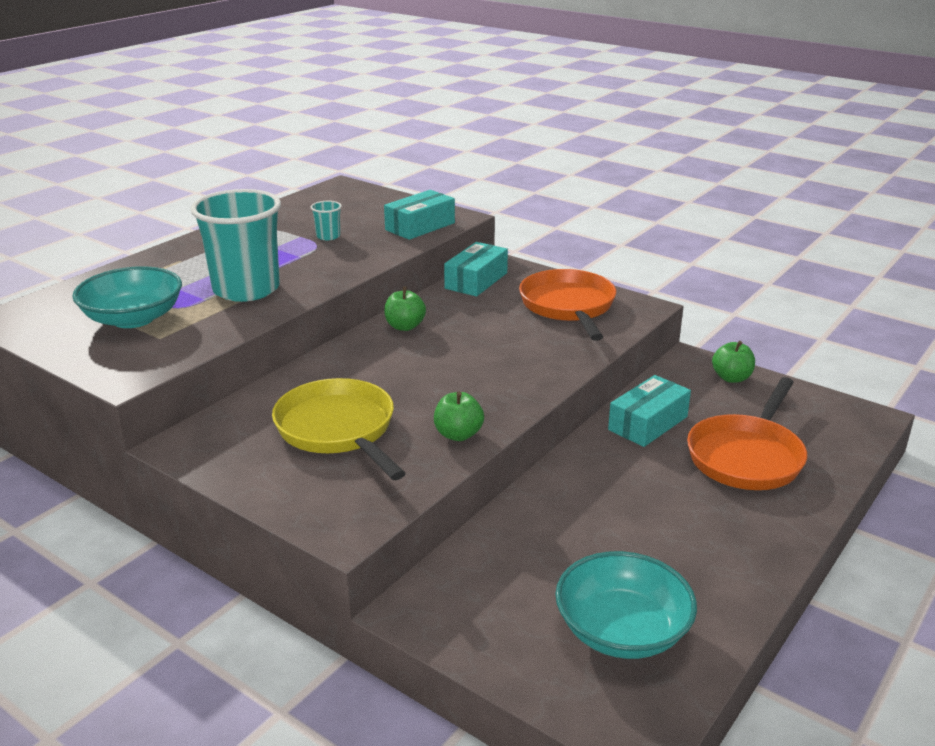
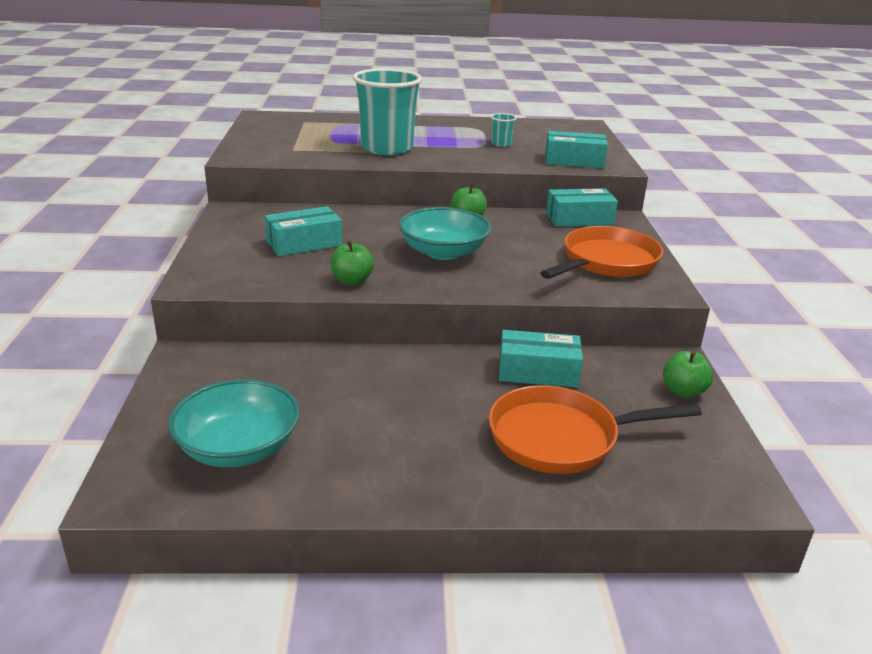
camera: 50 degrees right, 0 degrees up
(133, 318) = (305, 137): turquoise bowl -> turquoise bowl (443, 252)
(338, 430) = (304, 243): yellow pan -> turquoise box

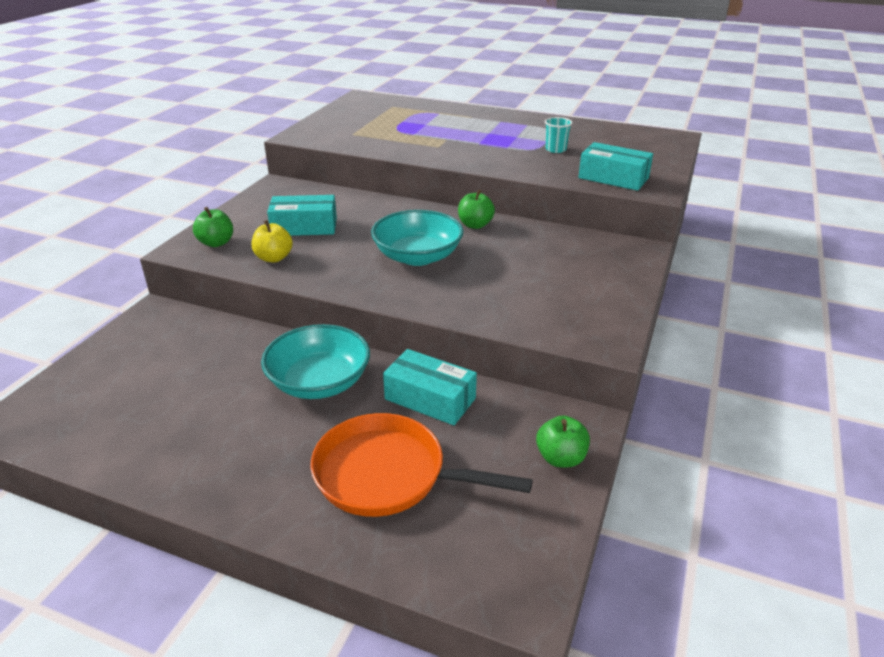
camera: 25 degrees right, 5 degrees up
(238, 447) = (119, 406): turquoise bowl -> turquoise bowl (319, 382)
(303, 275) = (274, 258): none -> yellow apple
(352, 281) = (308, 271): green apple -> green apple (216, 243)
(387, 148) = (437, 142): turquoise cup -> none
(579, 219) = (590, 242): turquoise box -> none
(606, 262) = (571, 296): orange pan -> none

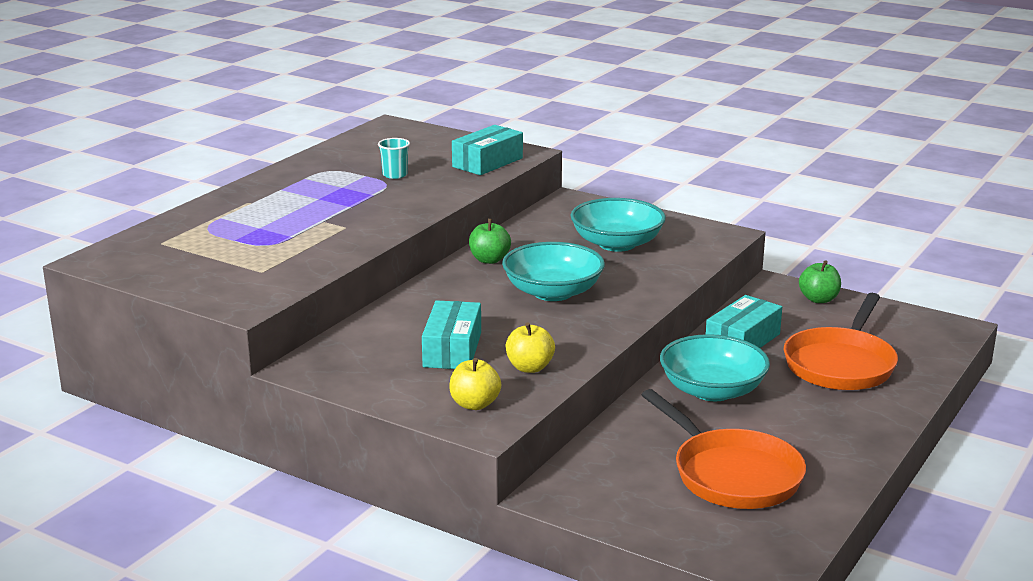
camera: 80 degrees left, 10 degrees down
(163, 398) = (732, 474): none -> orange pan
(216, 243) = (474, 404): green apple -> yellow apple
(541, 279) = (617, 244): none -> turquoise bowl

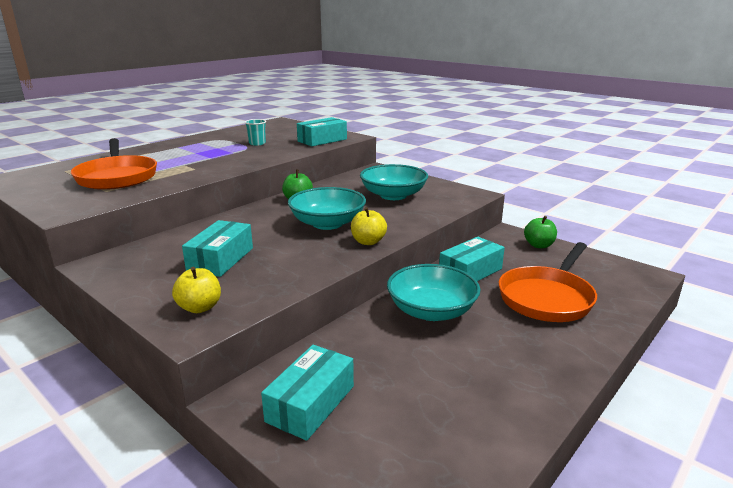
camera: 10 degrees right, 0 degrees up
(530, 367) = (270, 279): yellow apple -> yellow apple (368, 242)
(625, 489) = (310, 403): none -> turquoise box
(732, 474) = (419, 398): orange pan -> orange pan (117, 177)

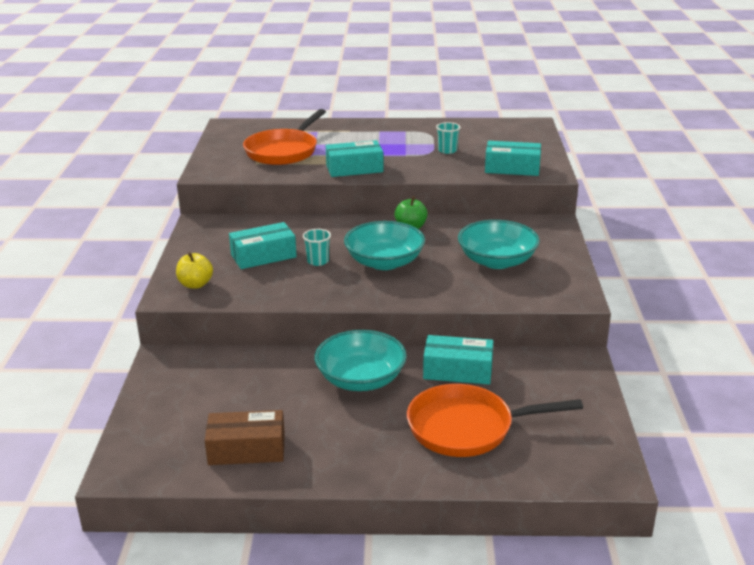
camera: 50 degrees right, 5 degrees up
(276, 243) = (318, 261): none -> turquoise cup
(310, 403) = (188, 383): turquoise box -> turquoise box (354, 168)
(368, 242) = (377, 294): yellow apple -> none
(472, 415) = (247, 449): none -> brown box
(538, 245) = (580, 387): green apple -> none

